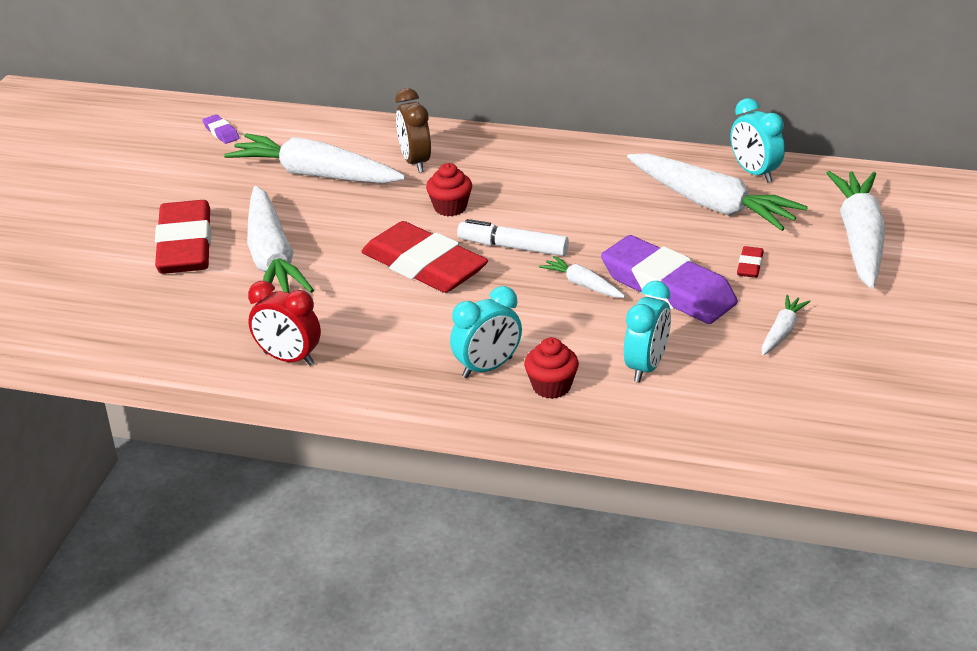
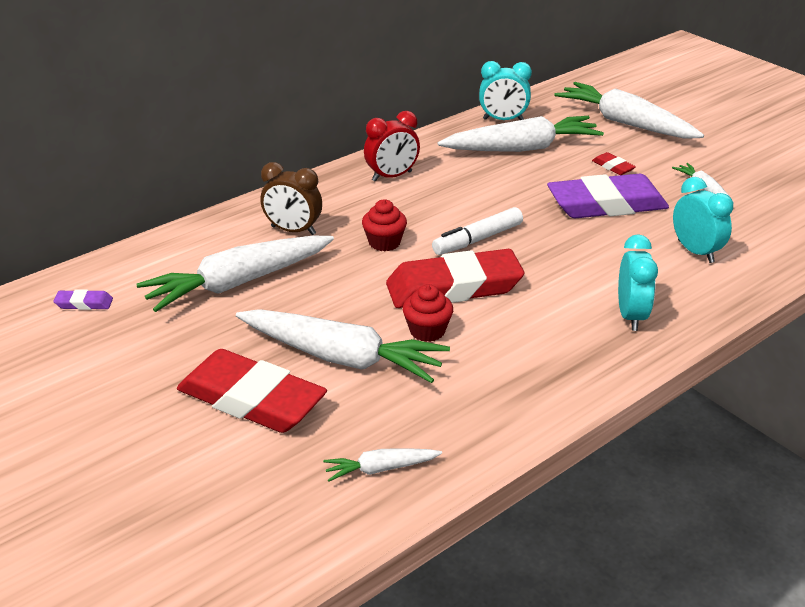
camera: 55 degrees left, 0 degrees up
(288, 358) = (514, 410): red clock -> red clock (392, 176)
(551, 386) = (684, 299): red cupcake -> red cupcake (427, 331)
(583, 284) = (564, 233): white carrot -> white carrot (380, 469)

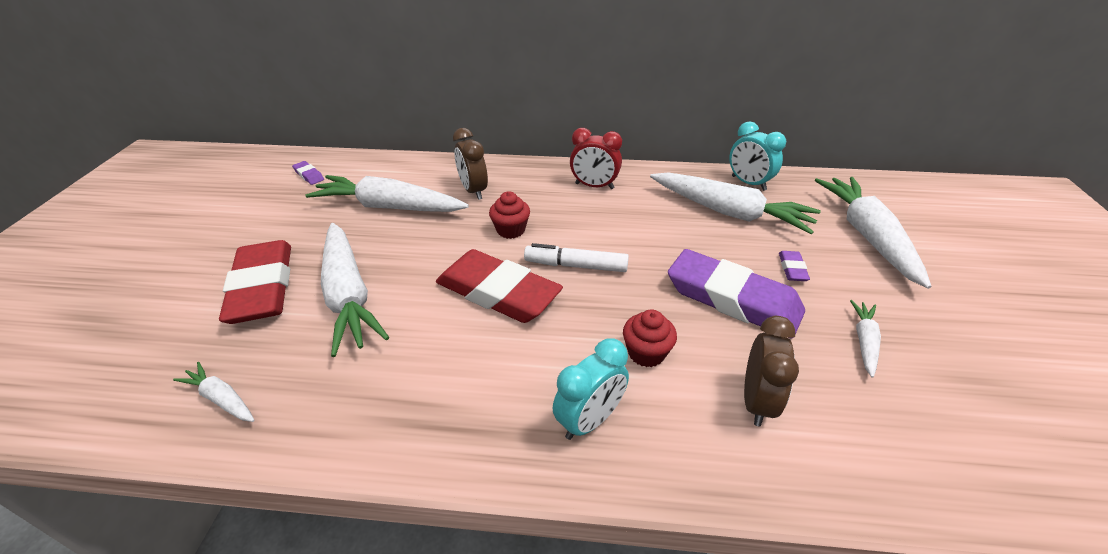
camera: 45 degrees right, 5 degrees up
(427, 331) = (425, 314): red cupcake -> red cupcake (646, 353)
(613, 167) = (792, 269): red eraser -> purple eraser
(695, 252) = (756, 401): turquoise clock -> brown clock

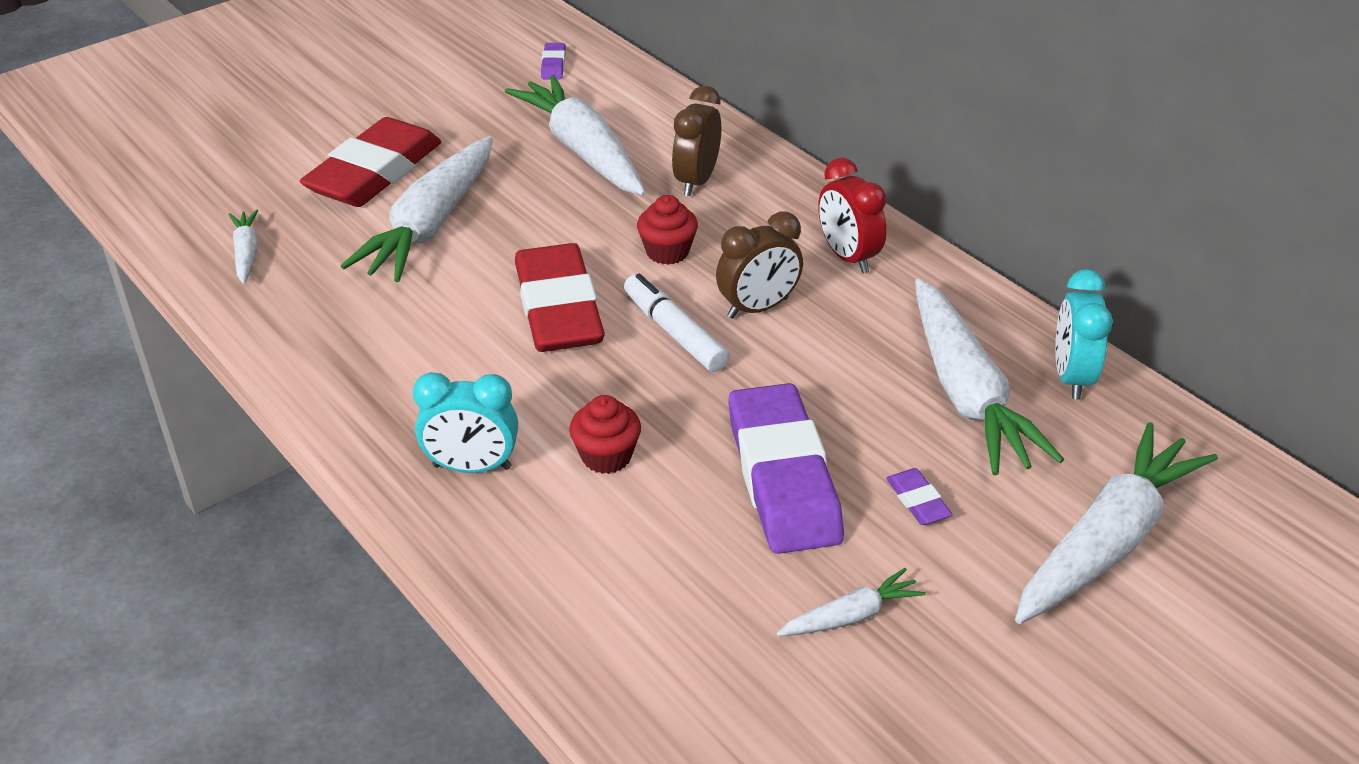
camera: 45 degrees right, 0 degrees up
(756, 401) = (636, 567): brown clock -> brown clock (758, 308)
(792, 269) = (918, 501): purple eraser -> purple eraser turned 75 degrees counterclockwise

